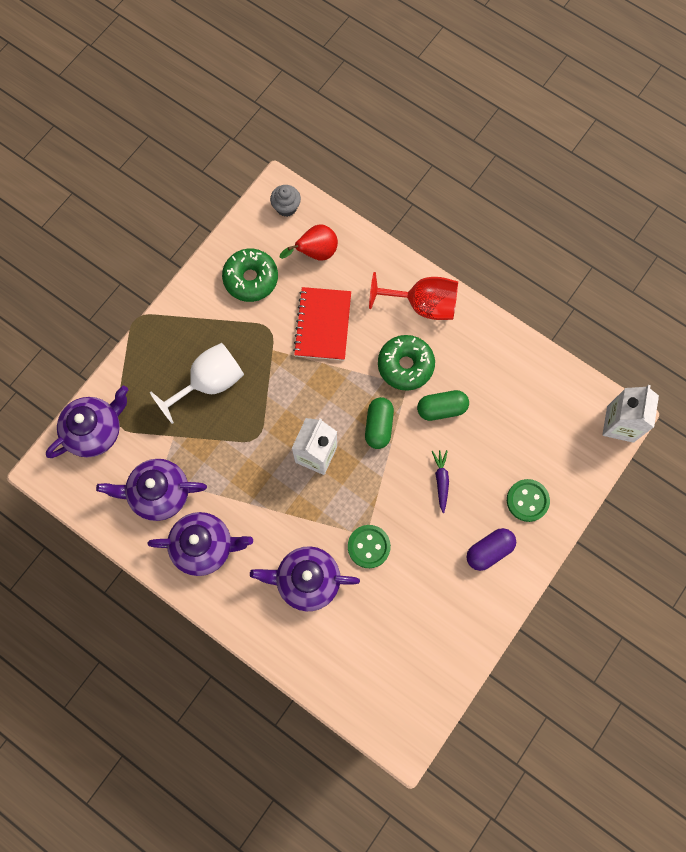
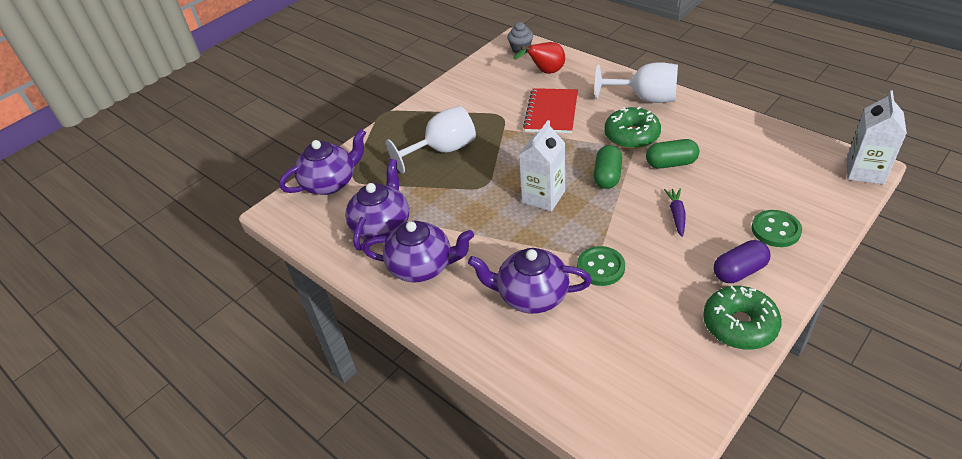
camera: 10 degrees right, 30 degrees down
(159, 493) = (382, 226): purple teapot -> purple teapot turned 105 degrees clockwise
(251, 279) = (487, 88): green donut -> green donut (739, 325)
(422, 304) = (645, 98): red goblet -> white goblet

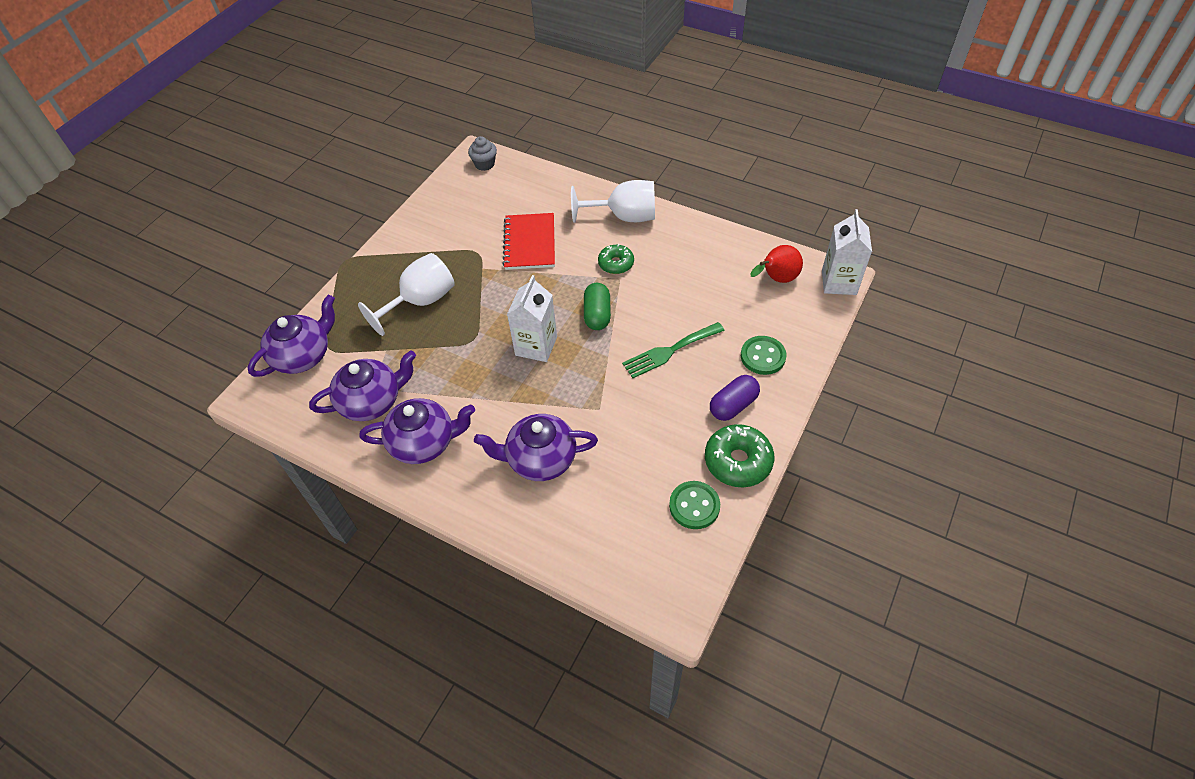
camera: 15 degrees left, 10 degrees up
(382, 226) = (372, 401): purple teapot -> purple teapot turned 60 degrees clockwise
(545, 72) = (516, 192): red pear -> red pear (776, 279)
(600, 267) = (603, 419): green button -> green button (694, 506)
(631, 136) = (616, 263): green donut -> green donut, size x0.64
(671, 163) = (658, 292): green capsule -> none
(676, 215) = (669, 351): purple carrot -> green fork

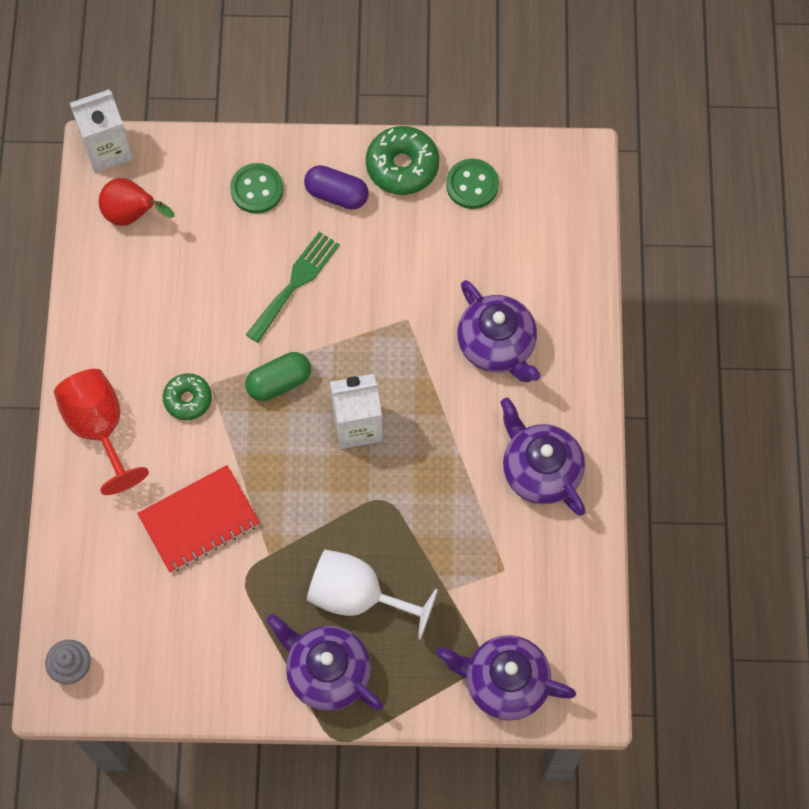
camera: 120 degrees left, 15 degrees up
(372, 401) = (521, 559): purple teapot -> purple teapot (327, 672)
(624, 216) = (99, 428): white goblet -> red goblet
(669, 351) = (295, 283): green fork -> green fork turned 90 degrees counterclockwise

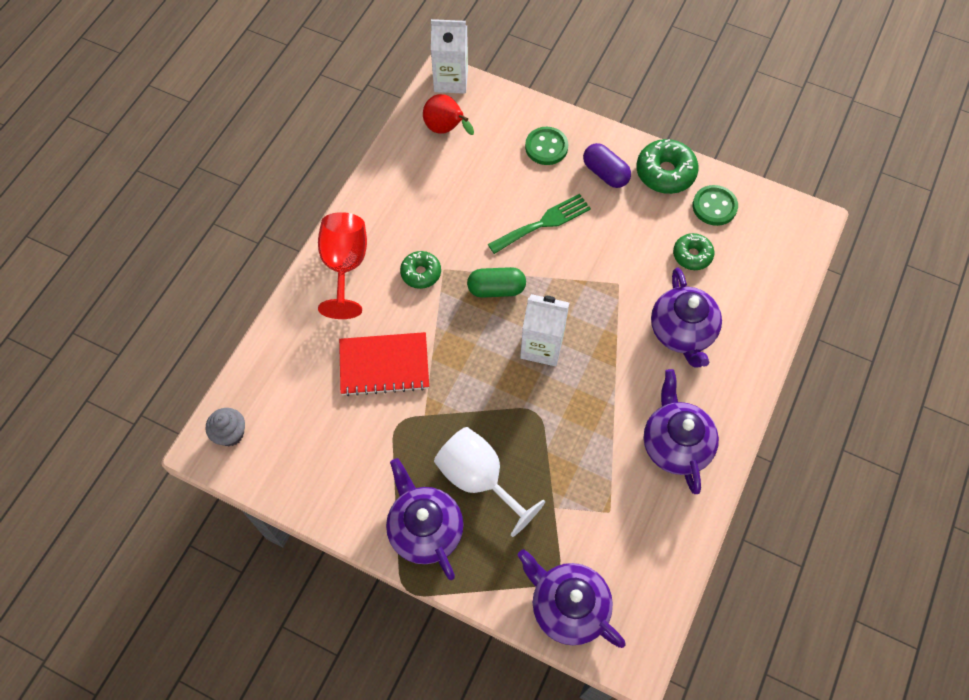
camera: 25 degrees right, 5 degrees down
(471, 253) = (692, 255): none -> green donut

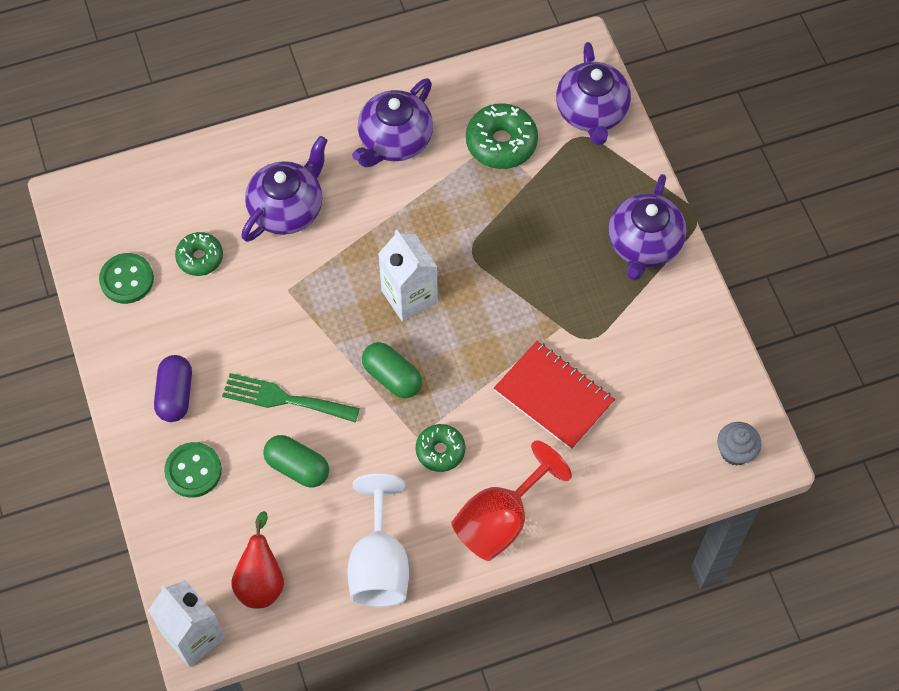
camera: 135 degrees left, 0 degrees up
(479, 479) = (567, 243): white goblet -> white goblet (379, 564)
(492, 195) = (297, 467): none -> green capsule
(665, 173) = (125, 346): green donut -> green donut (501, 143)

